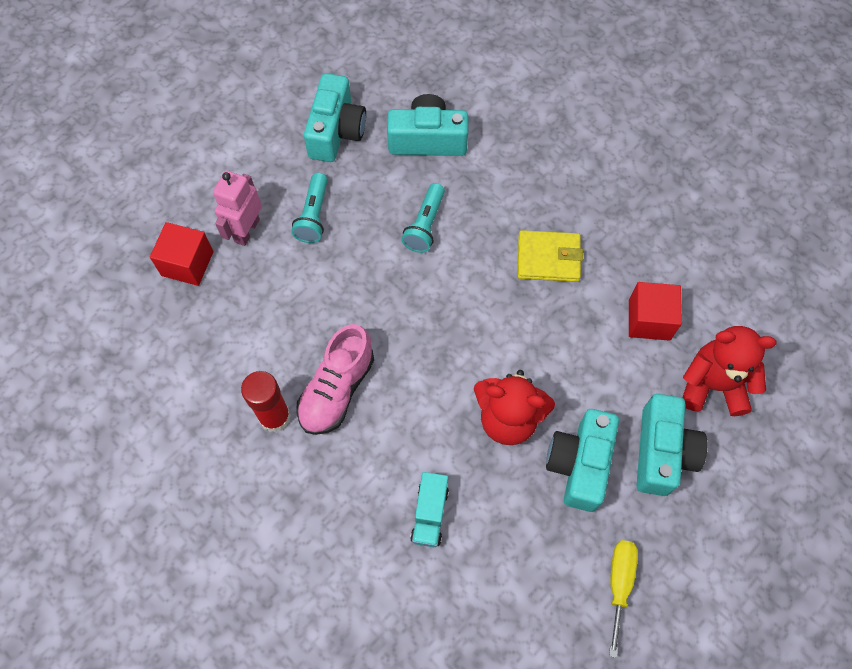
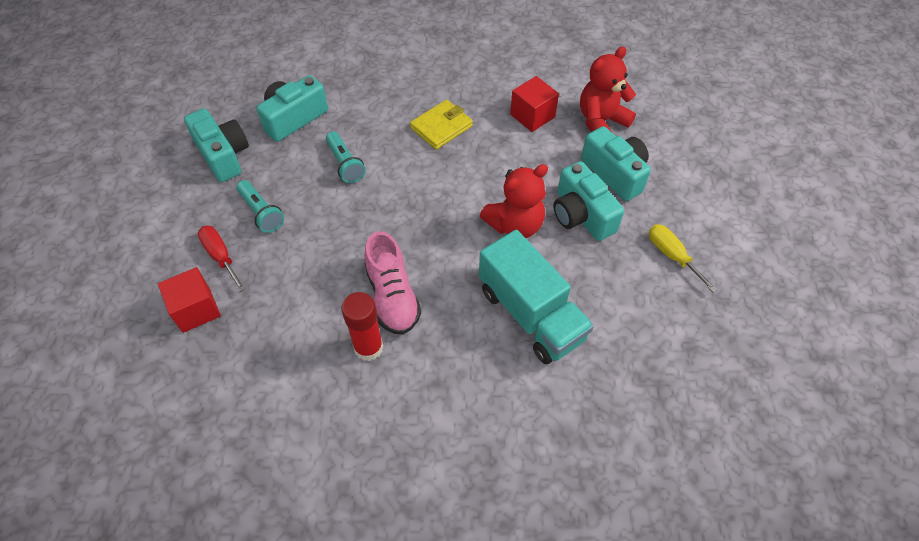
camera: 45 degrees left, 10 degrees down
(246, 230) = (221, 256): pink robot -> red screwdriver
(429, 514) = (531, 314): turquoise truck -> turquoise truck, size x2.06

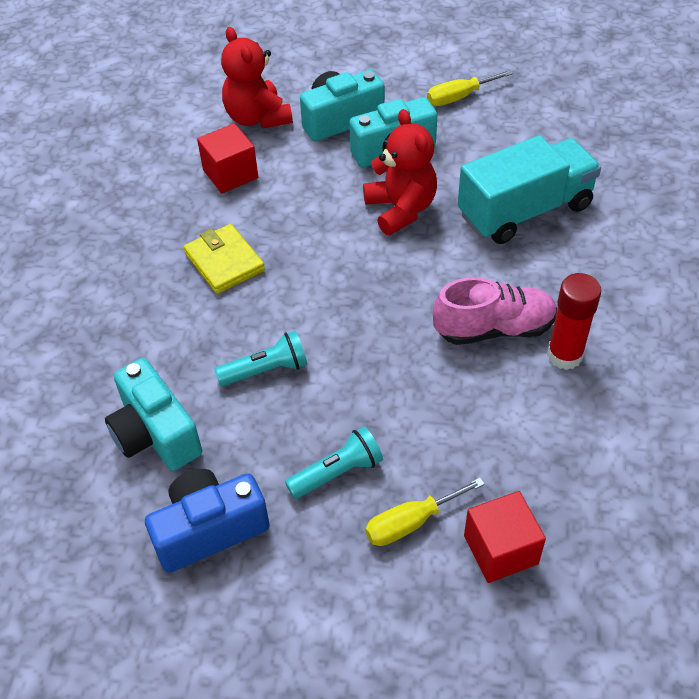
camera: 80 degrees left, 5 degrees down
(221, 256) = (411, 522): red screwdriver -> yellow screwdriver
(223, 155) = (209, 529): turquoise camera -> blue camera

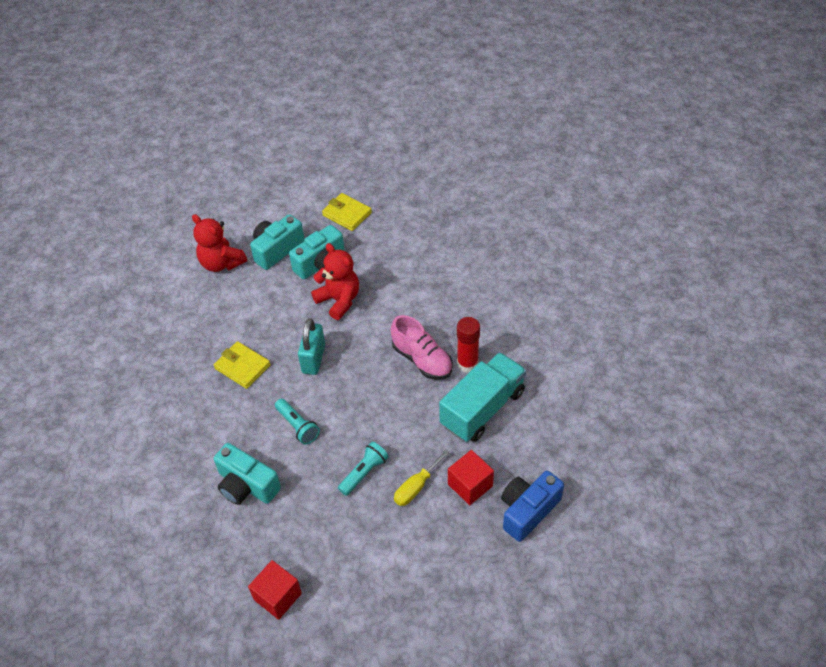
camera: 20 degrees left, 0 degrees up
(209, 529) = (304, 529): blue camera -> blue camera (528, 511)
(230, 174) = (220, 307): red cube -> red cube (277, 596)
(266, 370) = (298, 426): turquoise flashlight -> turquoise flashlight turned 90 degrees clockwise
(330, 280) = (313, 359): none -> turquoise padlock
(459, 97) = (347, 214): yellow screwdriver -> yellow wallet
(494, 329) = (422, 360): pink shoe -> pink shoe turned 75 degrees clockwise
(524, 211) = (414, 280): turquoise truck -> turquoise truck (482, 409)

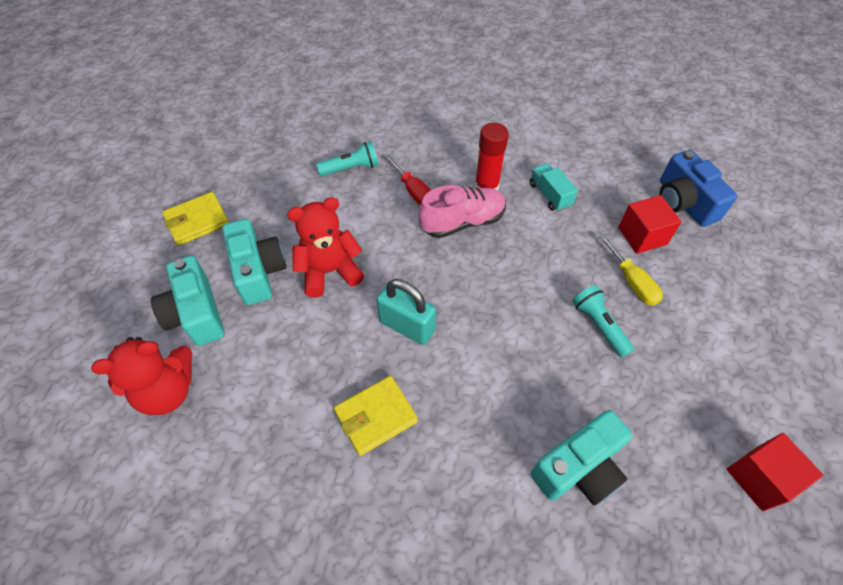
camera: 70 degrees left, 5 degrees up
(298, 426) = (505, 376): turquoise flashlight -> turquoise flashlight (351, 168)
(436, 320) = (414, 192): none -> red screwdriver
(482, 409) = (550, 195): turquoise truck -> turquoise truck, size x0.48

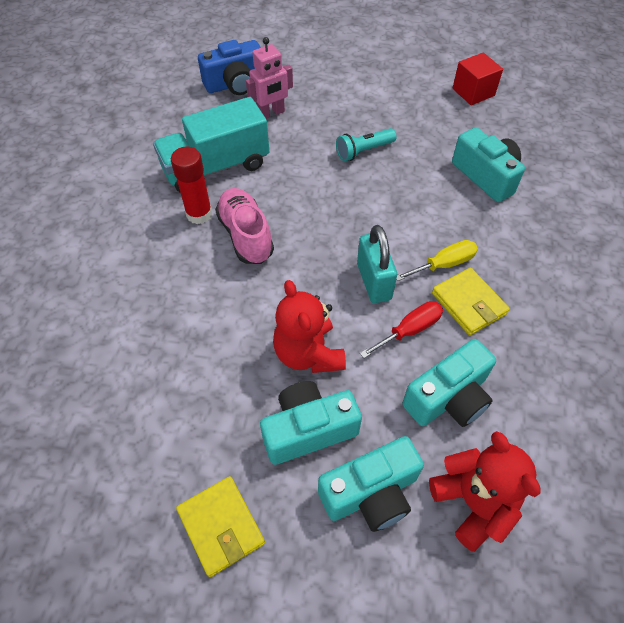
camera: 90 degrees left, 0 degrees up
(269, 382) = (448, 398): none -> turquoise camera
(351, 168) = (149, 342): turquoise flashlight -> none
(407, 326) = (374, 281): turquoise padlock -> turquoise padlock turned 45 degrees counterclockwise
(414, 192) = (199, 276): red screwdriver -> red screwdriver (410, 330)
(550, 195) = (216, 167): turquoise truck -> turquoise truck, size x2.06
(632, 282) = (320, 126): yellow screwdriver -> yellow screwdriver (444, 264)
(642, 236) = (271, 113): red cube -> pink robot

